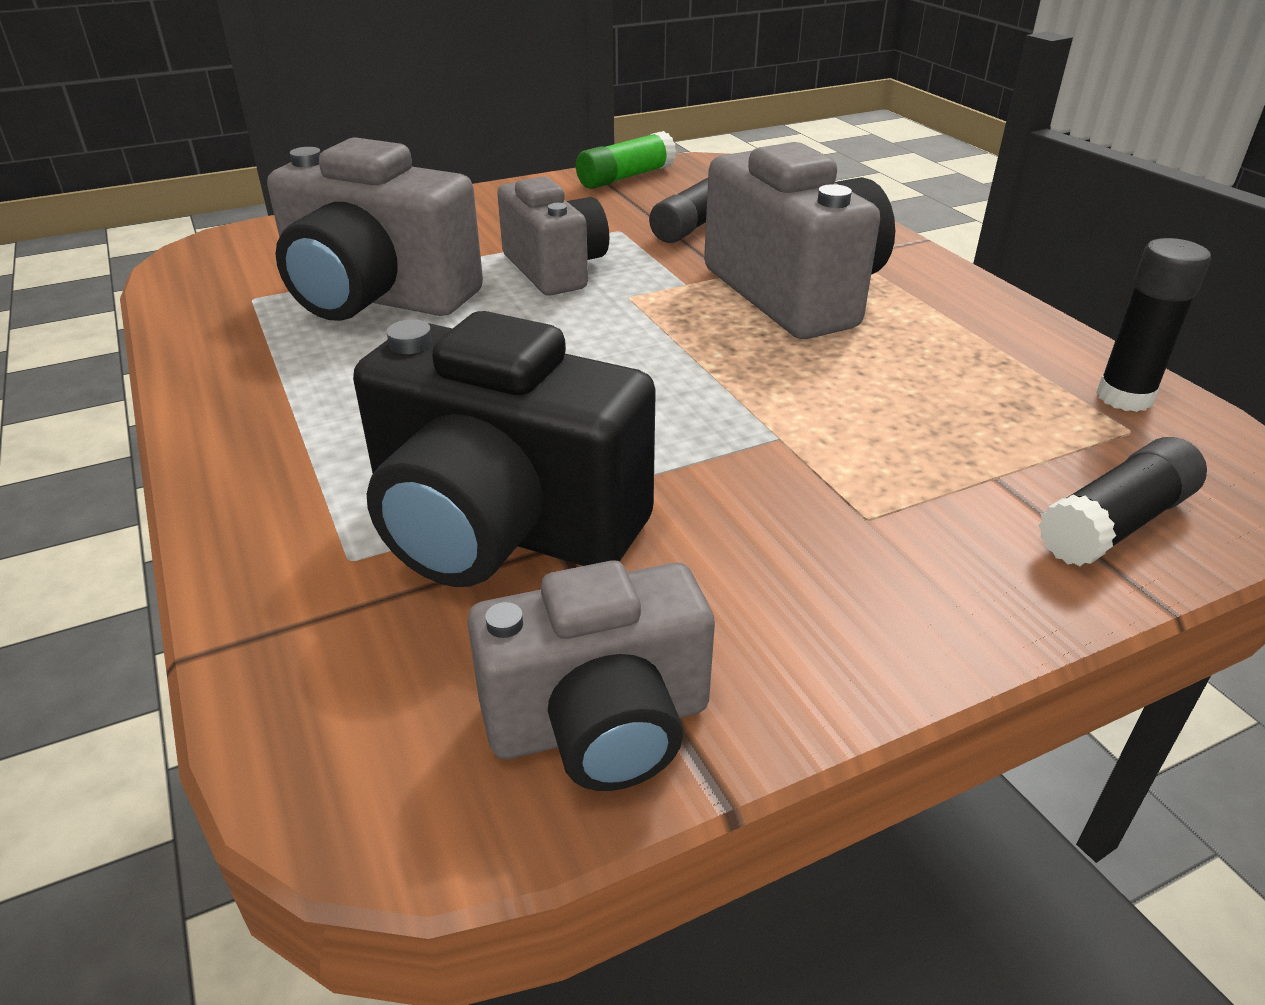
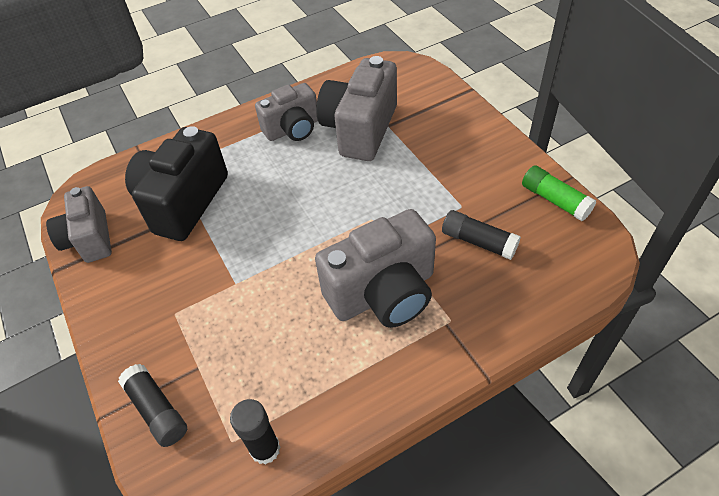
camera: 90 degrees right, 15 degrees up
(555, 269) = (401, 186): grey camera -> grey camera (293, 129)

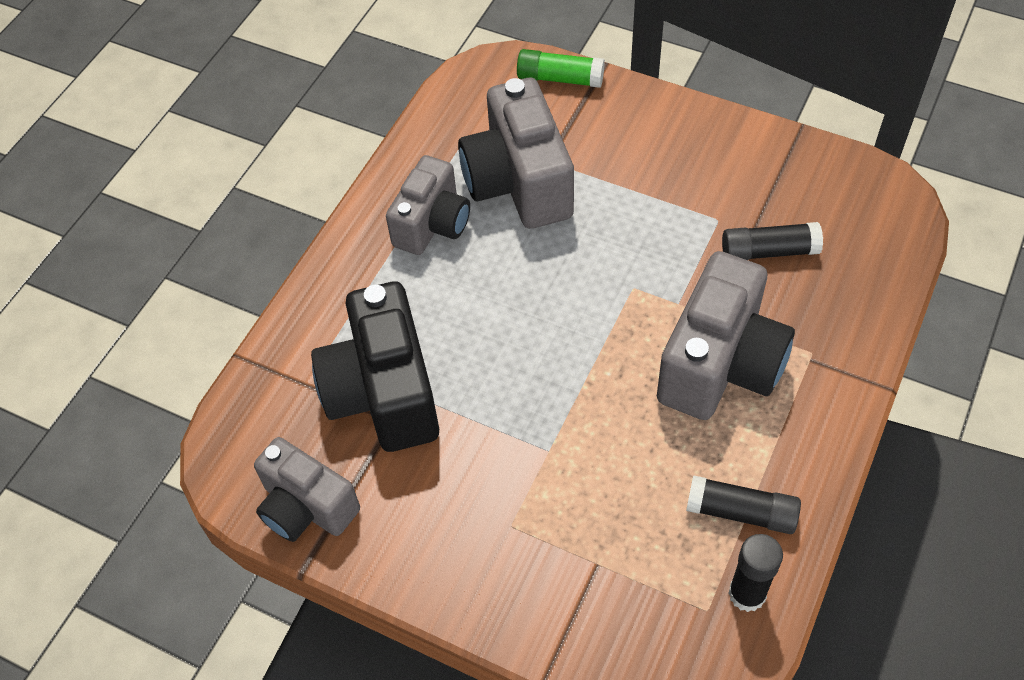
camera: 35 degrees left, 5 degrees up
(157, 410) = (598, 634): black glue stick -> black glue stick (741, 512)
(555, 200) = (807, 161): green glue stick -> green glue stick (560, 78)

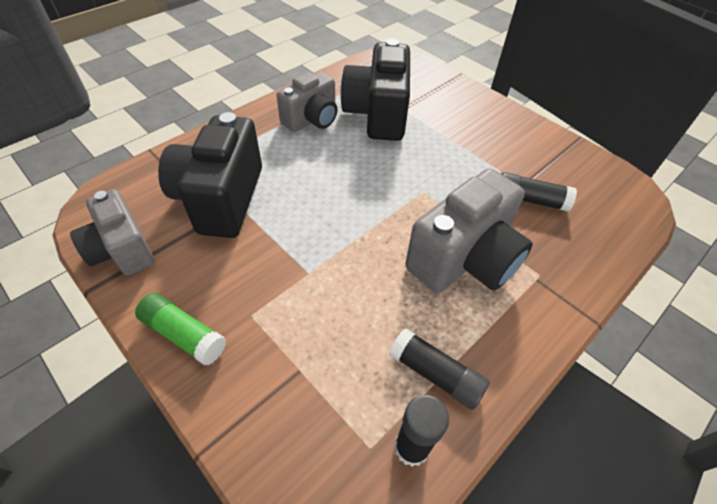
camera: 15 degrees right, 5 degrees down
(519, 182) = (377, 114): grey camera -> black camera
(560, 78) = (431, 73): green glue stick -> green glue stick (184, 334)

